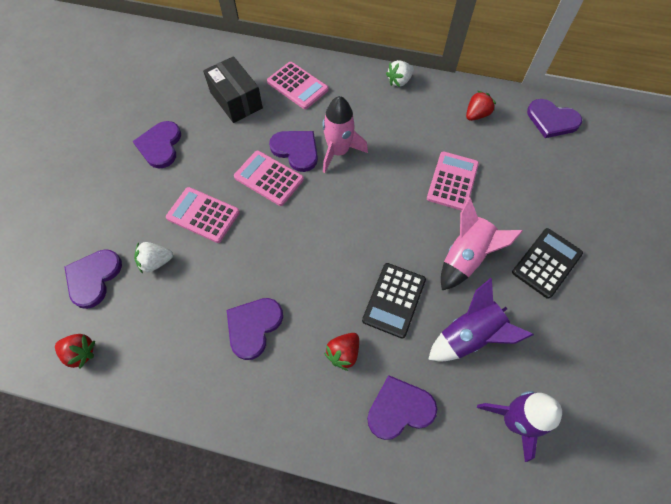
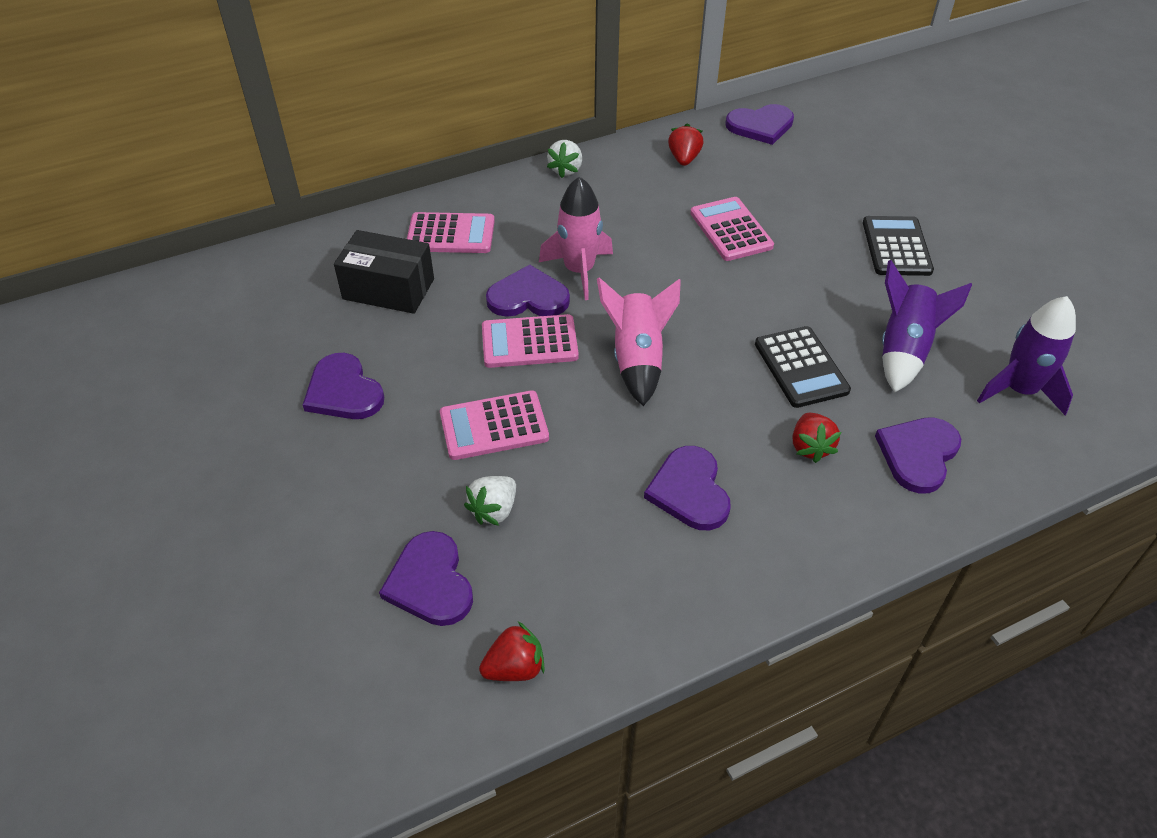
camera: 40 degrees left, 15 degrees down
(466, 257) = (822, 287): pink rocket -> pink rocket (637, 359)

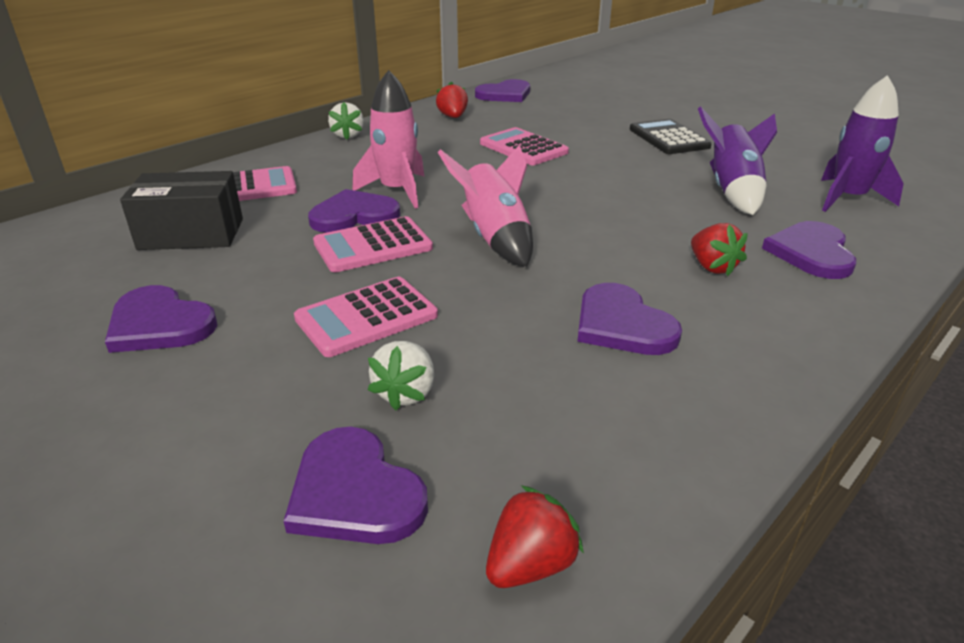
camera: 20 degrees left, 15 degrees down
(801, 367) = (655, 217): black calculator -> none

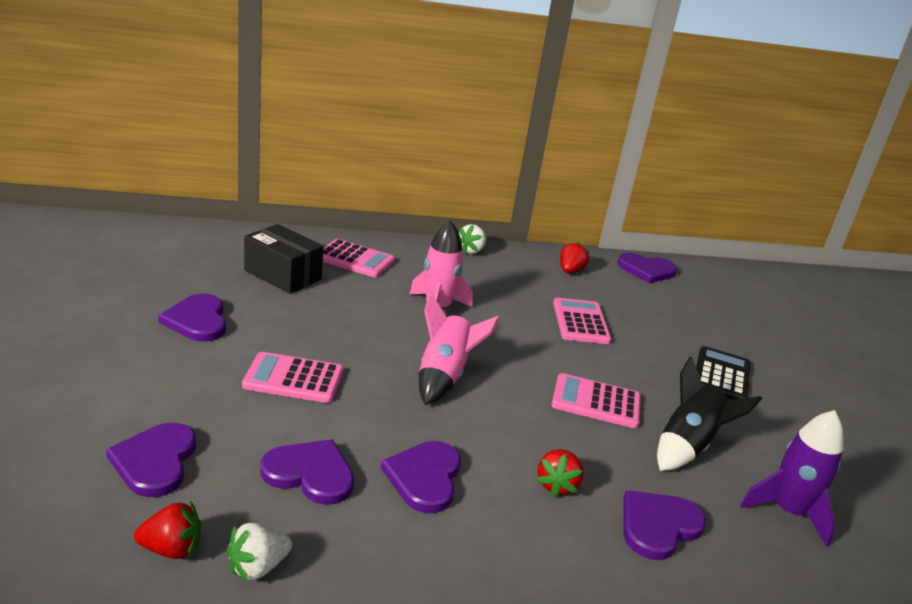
camera: 35 degrees right, 5 degrees down
(354, 215) = (385, 311): purple heart -> purple heart (310, 473)
(373, 246) = (364, 338): pink calculator -> pink calculator (596, 402)
(406, 393) = (248, 432): white strawberry -> white strawberry (257, 567)
(732, 192) = (688, 446): purple rocket -> black rocket

